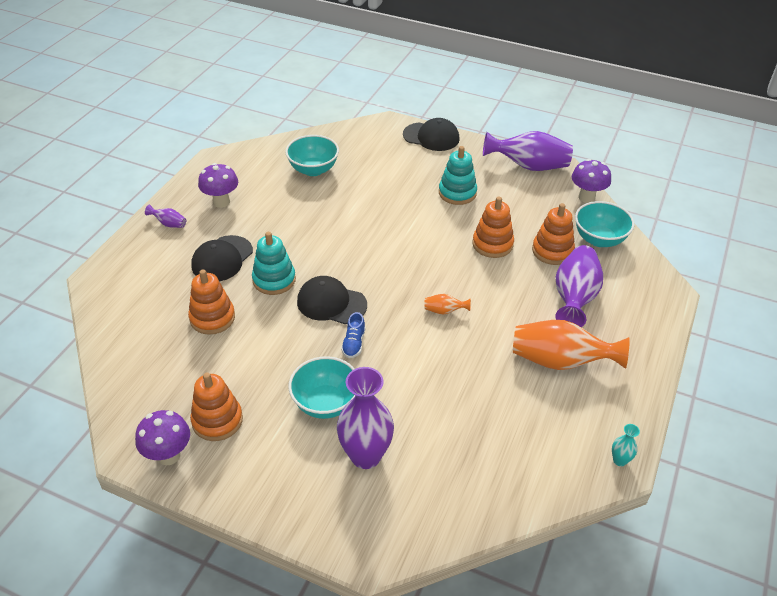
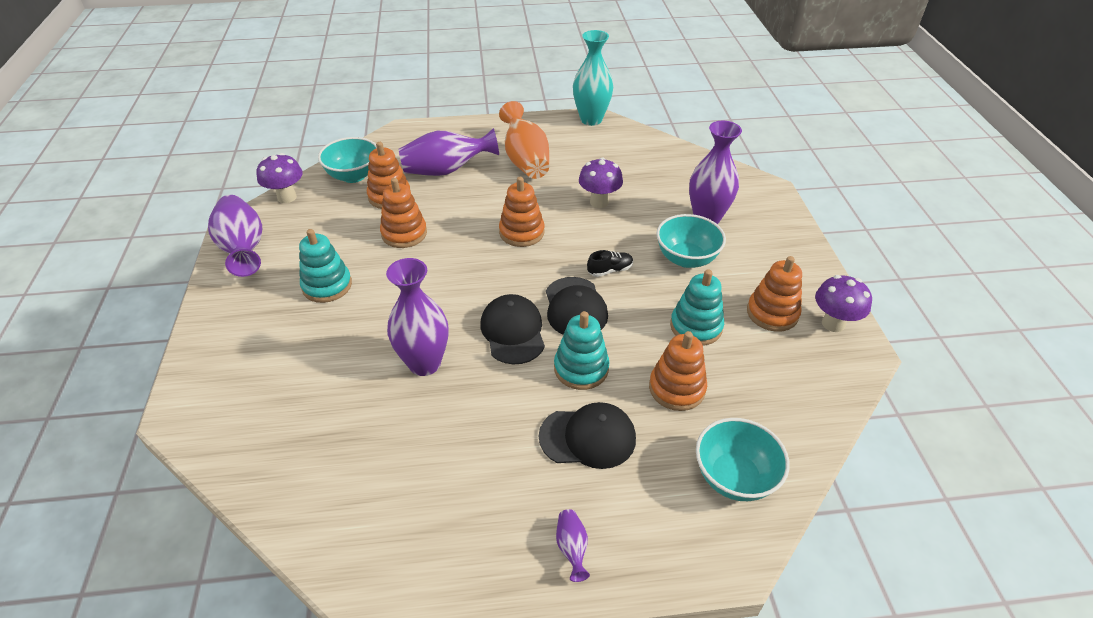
camera: 120 degrees left, 0 degrees up
(221, 202) = (483, 512): purple mushroom -> purple mushroom (599, 202)
(250, 361) = (696, 326): none -> turquoise stacking toy
(313, 169) = (345, 443): turquoise bowl -> turquoise bowl (734, 477)
(345, 214) = (424, 363): none -> purple vase
(354, 343) = (610, 270): blue shoe -> black shoe
(431, 137) = (205, 352): black cap -> black cap (513, 331)
(444, 311) = (521, 232): orange vase -> orange stacking toy
(619, 460) = (591, 119): turquoise vase -> turquoise vase, size x2.28

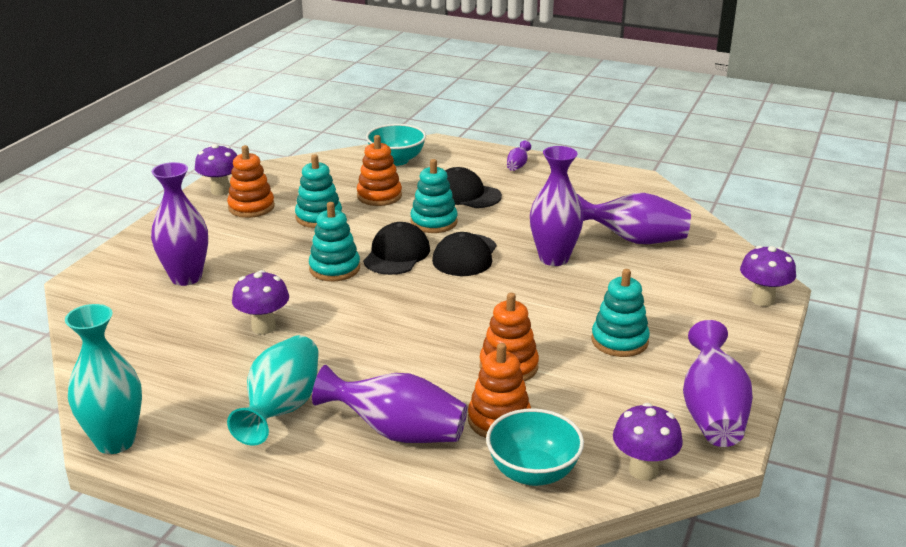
camera: 150 degrees left, 15 degrees down
(194, 387) = (762, 300): none -> purple mushroom
(348, 433) = (634, 240): none -> purple vase
(521, 232) = (379, 325): orange stacking toy -> none
(525, 160) = (282, 409): orange vase -> turquoise vase
(610, 270) = (334, 268): black shoe -> turquoise stacking toy
(686, 258) = (257, 256): turquoise bowl -> none

